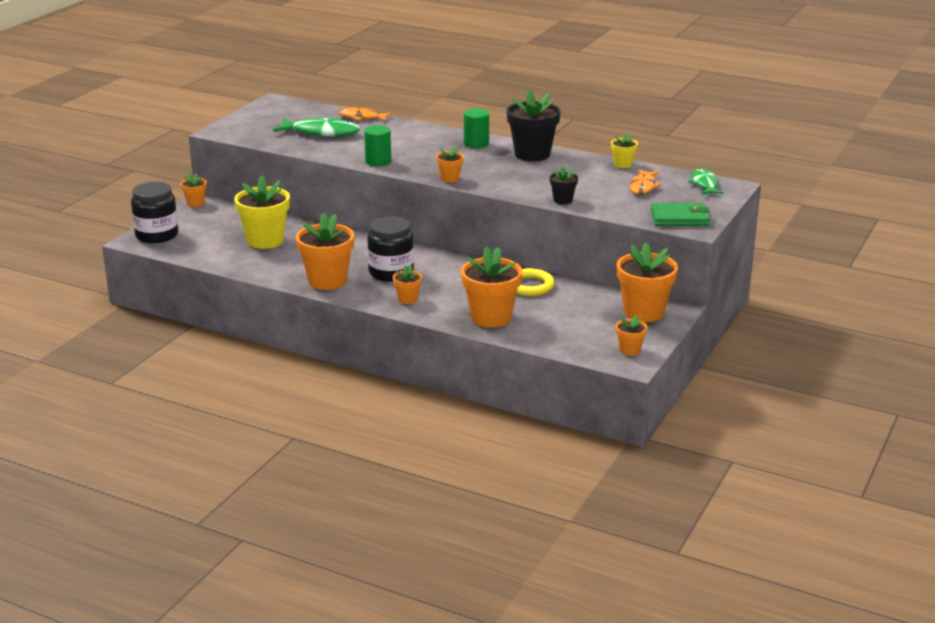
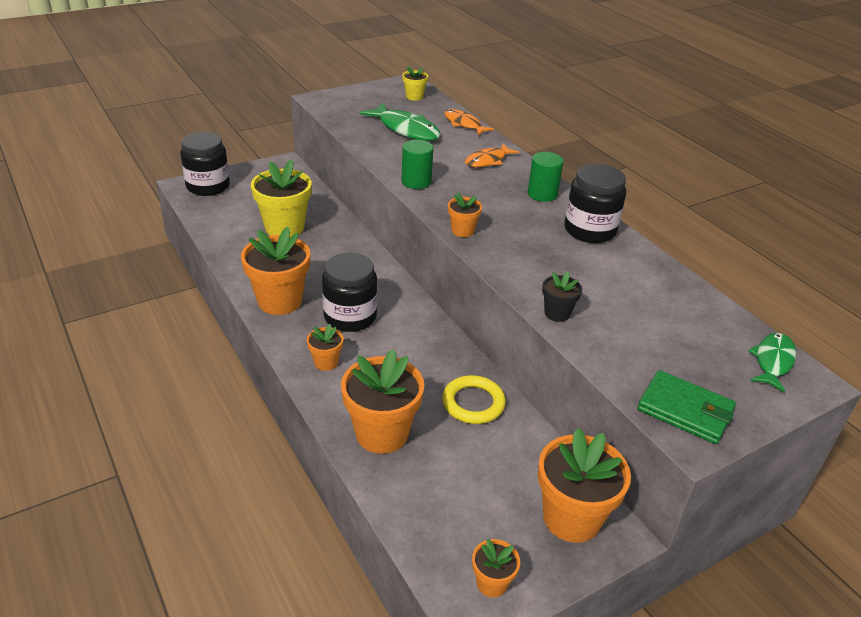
camera: 30 degrees right, 10 degrees up
(195, 203) = (279, 163): orange flower pot -> none
(532, 154) = (589, 230): black flower pot -> black jar
(623, 164) = (687, 285): yellow flower pot -> yellow flower pot (414, 97)
(643, 187) = (682, 332): orange fish -> orange fish (487, 161)

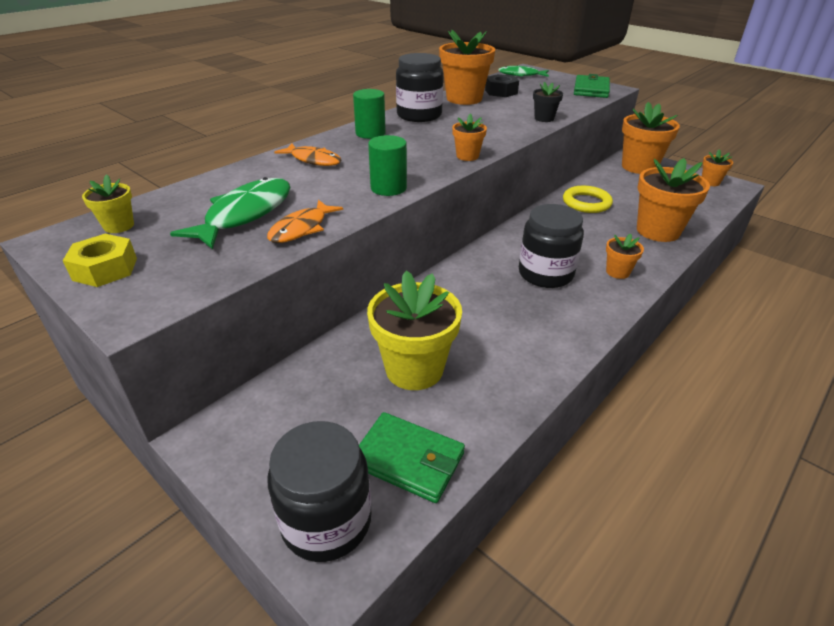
camera: 105 degrees left, 0 degrees up
(220, 212) = (408, 460): none -> green wallet
(280, 301) = (563, 324): orange flower pot -> orange flower pot (464, 99)
(366, 94) = (105, 269): none -> yellow nut
(464, 124) = (216, 182): orange fish -> orange fish (301, 228)
(677, 313) = (501, 92): none -> black nut

